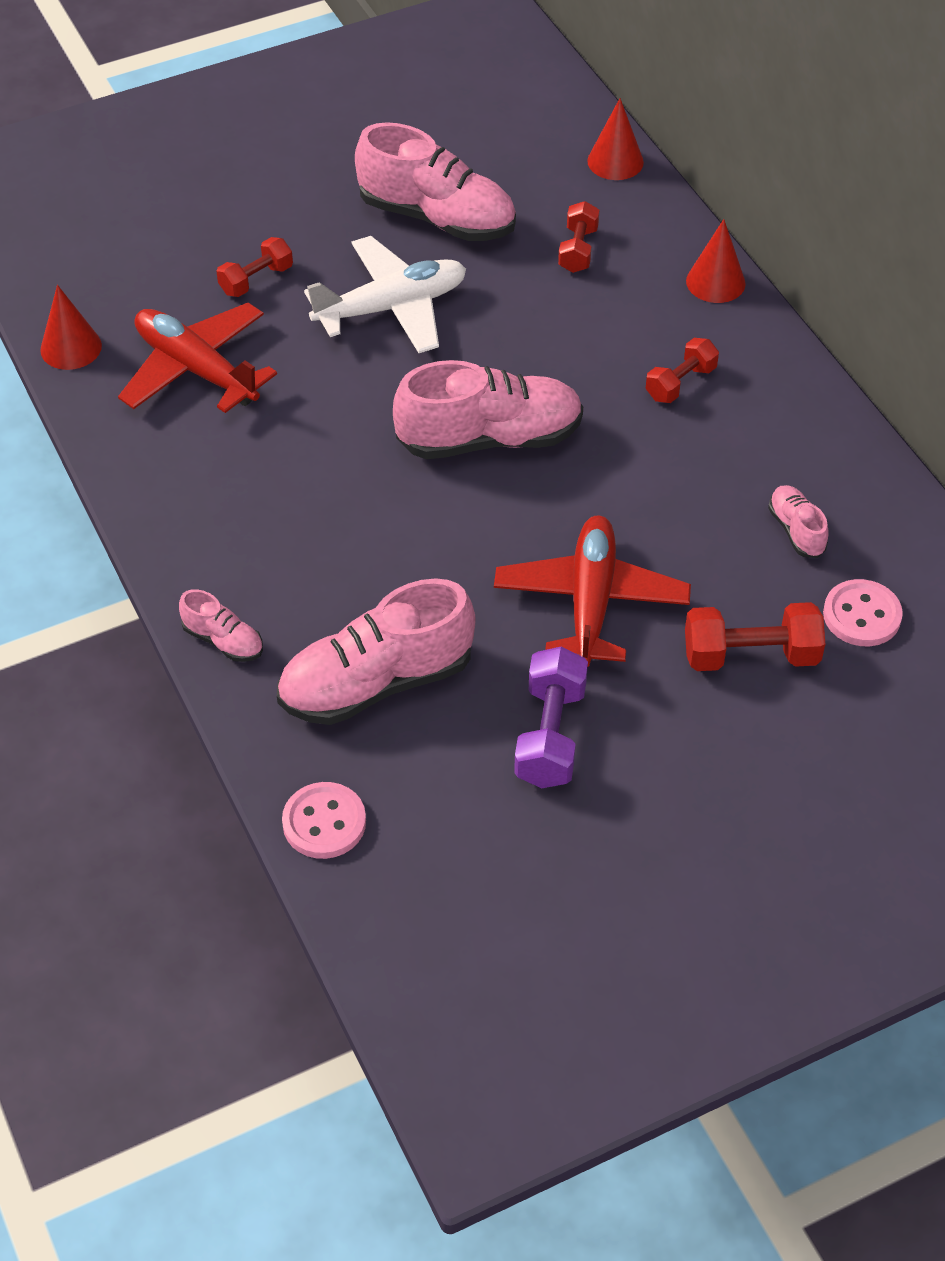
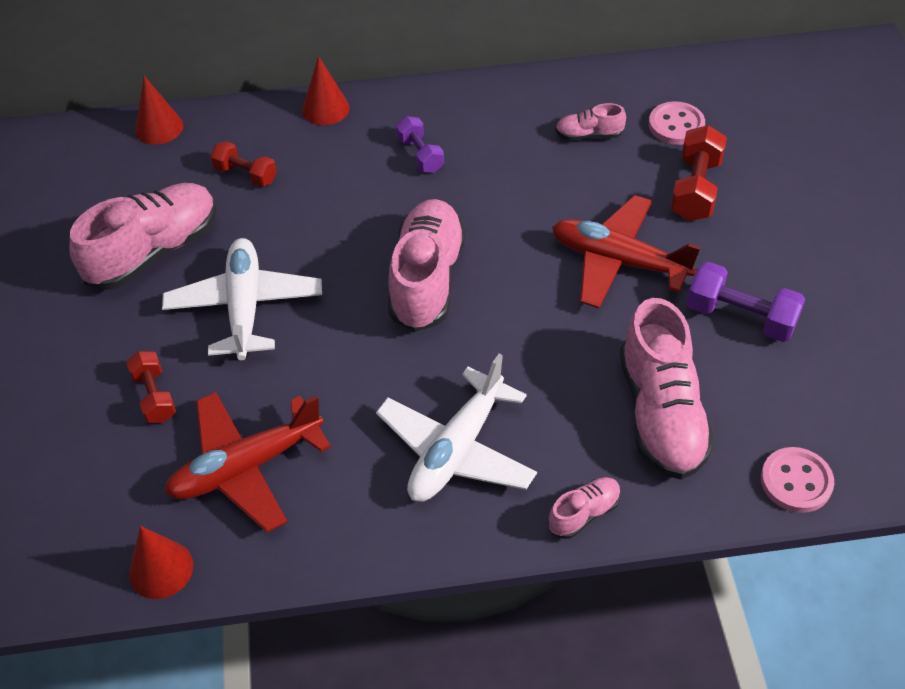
camera: 70 degrees left, 0 degrees up
(269, 520) = (457, 449): none -> white plane
(680, 383) = (420, 155): red dumbbell -> purple dumbbell

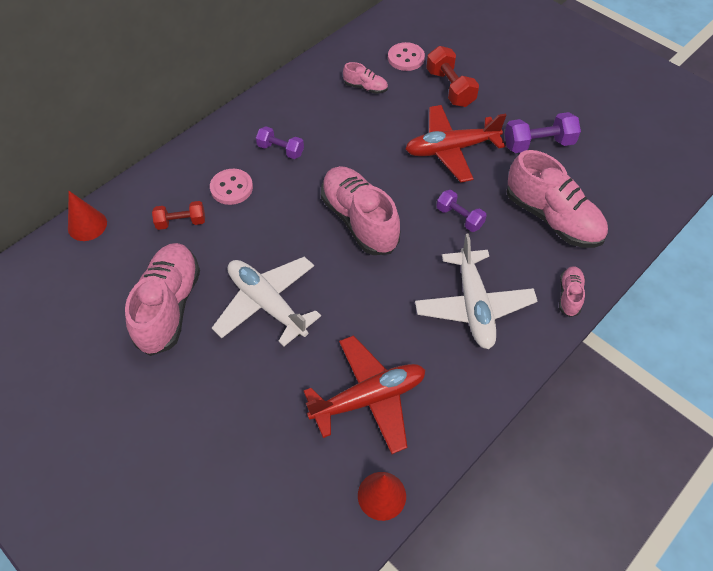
camera: 40 degrees left, 5 degrees up
(154, 396) = (267, 396): red dumbbell -> none
(246, 467) = (369, 398): red plane -> red plane turned 135 degrees counterclockwise
(325, 109) = (192, 153): red cone -> none
(545, 344) = (459, 217): none -> purple dumbbell
(589, 135) = (365, 87): pink shoe -> pink shoe turned 120 degrees counterclockwise
(796, 481) = (643, 212): pink button -> pink button (231, 188)

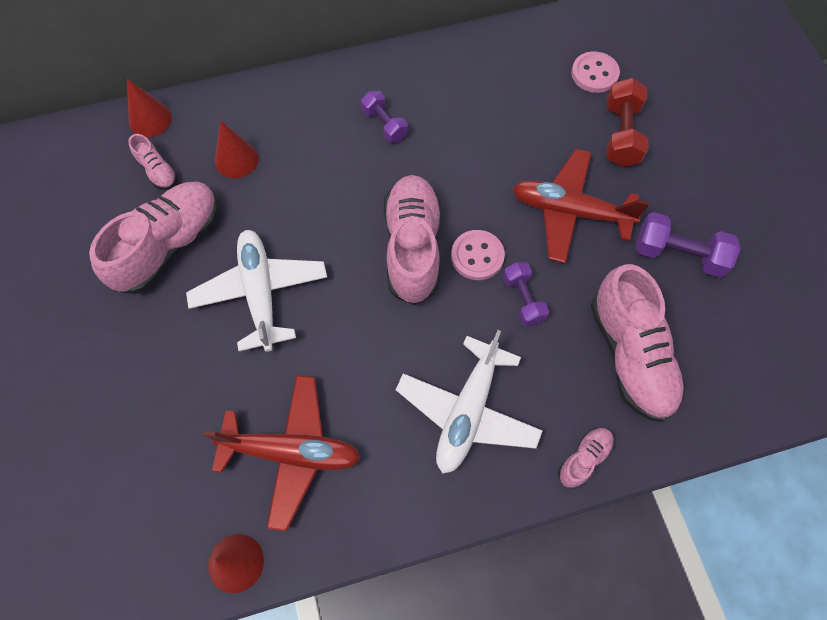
camera: 30 degrees right, 10 degrees up
(181, 222) = (236, 159): red dumbbell -> red cone
(231, 188) = (308, 145): pink button -> pink button (477, 256)
(365, 87) = (524, 90): pink shoe -> pink shoe (158, 171)

